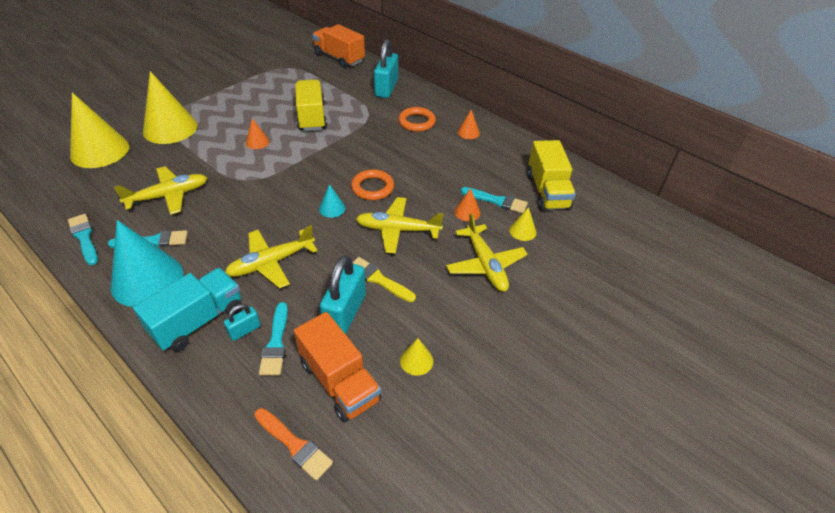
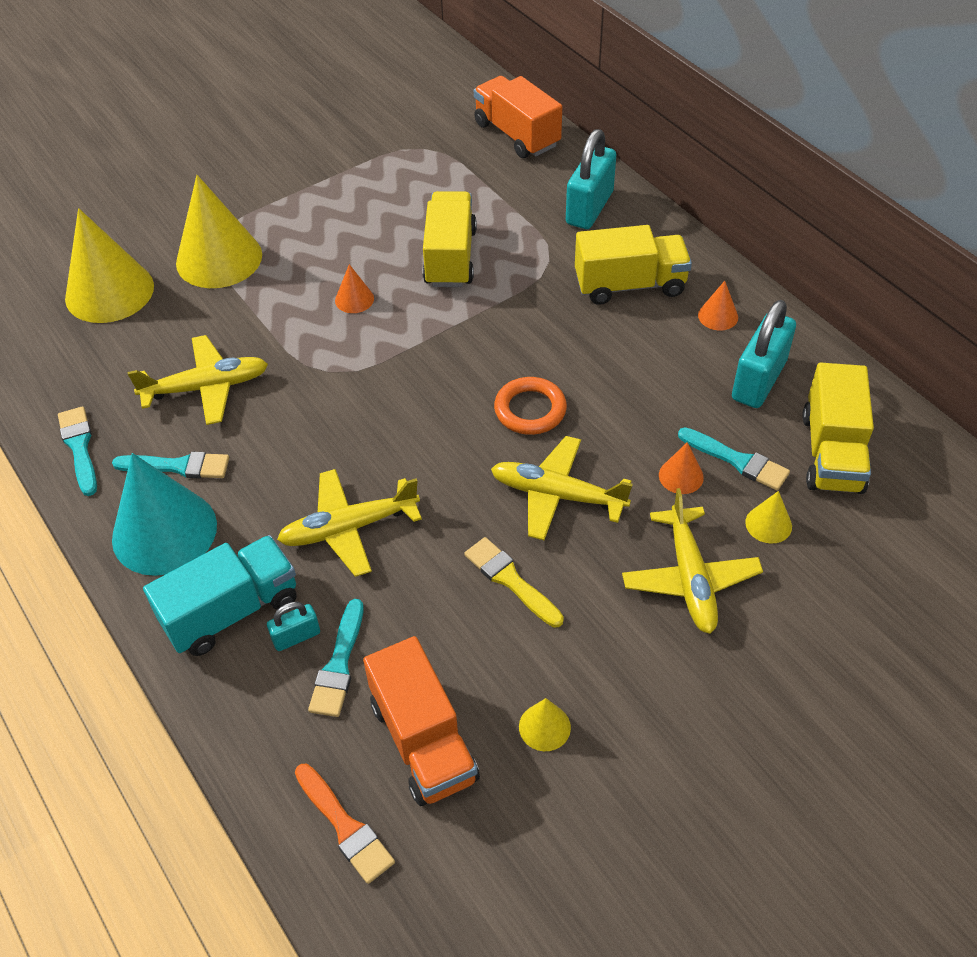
camera: 15 degrees right, 5 degrees up
(332, 208) = (457, 441): turquoise cone -> none
(345, 312) = (449, 630): turquoise padlock -> turquoise padlock (758, 380)
(416, 122) = (630, 285): orange ring -> yellow truck

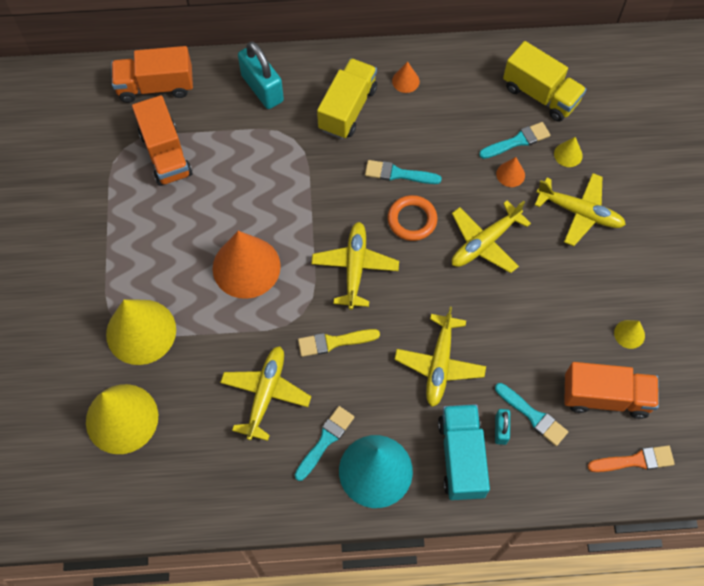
camera: 60 degrees left, 15 degrees up
(79, 447) = (267, 496): turquoise brush -> turquoise brush (398, 174)
(354, 299) = (246, 267): orange cone -> orange cone, size x2.27
(423, 388) = (355, 267): none -> yellow plane
(442, 178) = (165, 154): none -> orange truck
(450, 257) = (248, 191): yellow truck -> none
(510, 580) = (528, 299): yellow brush -> yellow brush (334, 342)
(758, 380) = (468, 94): turquoise padlock -> none

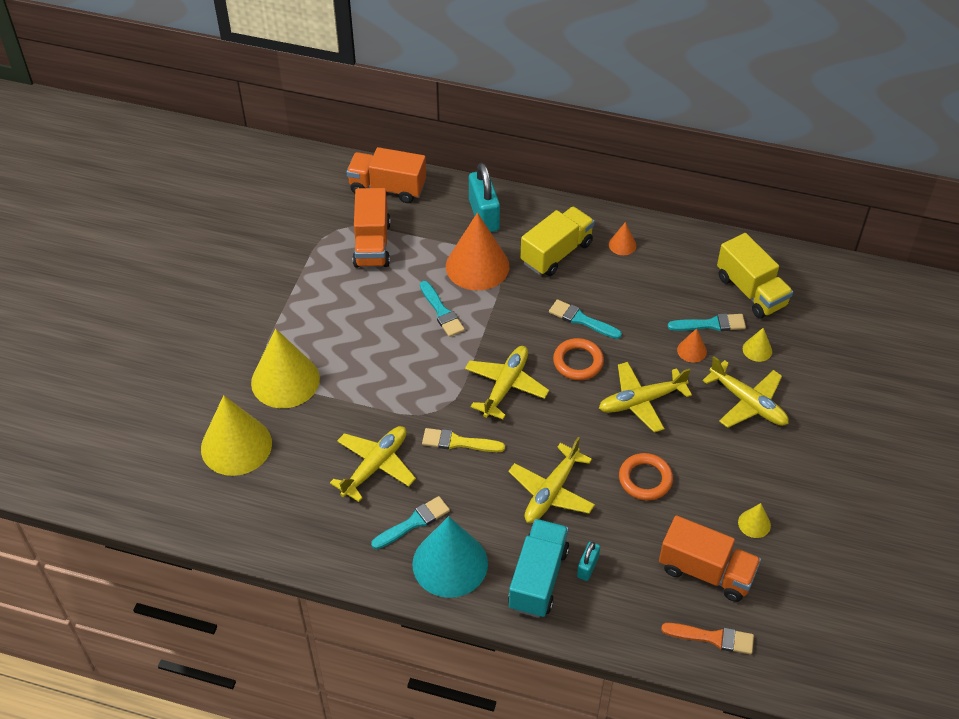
camera: 20 degrees right, 15 degrees down
(246, 267) = (404, 356): orange cone -> orange cone (477, 266)
(518, 322) = (645, 479): none -> orange ring
(533, 416) = (625, 565): turquoise brush -> turquoise brush (442, 312)

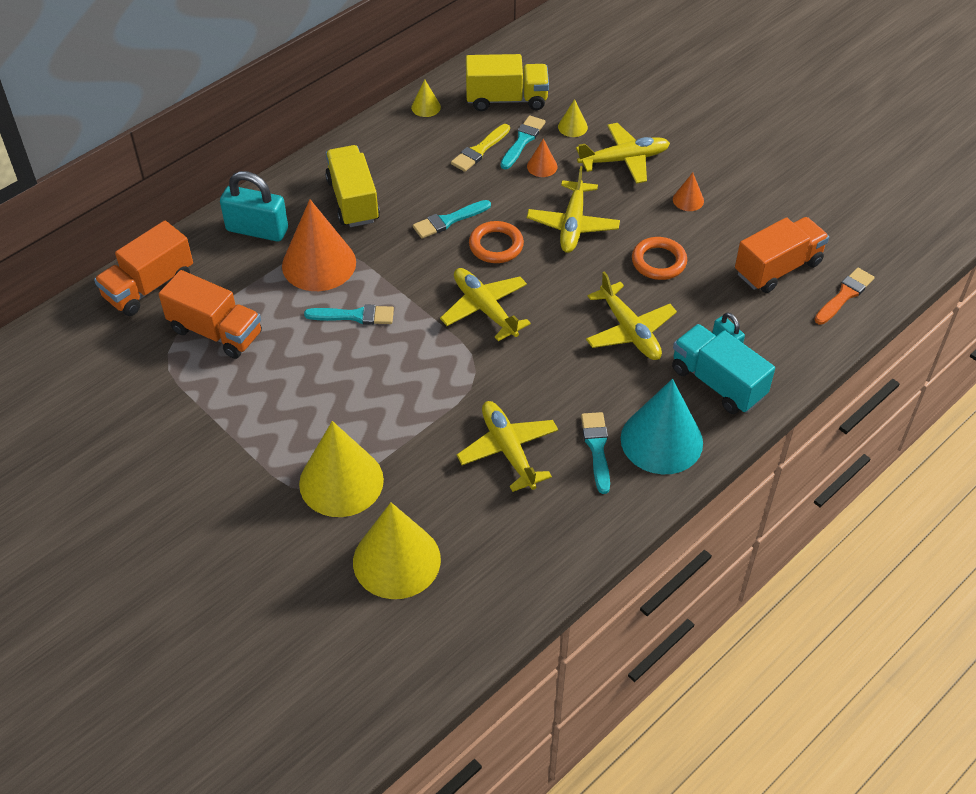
camera: 60 degrees left, 0 degrees up
(458, 442) = (526, 373): yellow brush -> yellow brush (479, 150)
(622, 245) = (383, 152): orange cone -> orange cone (688, 200)
(754, 523) = (749, 216): yellow cone -> yellow cone (426, 107)

